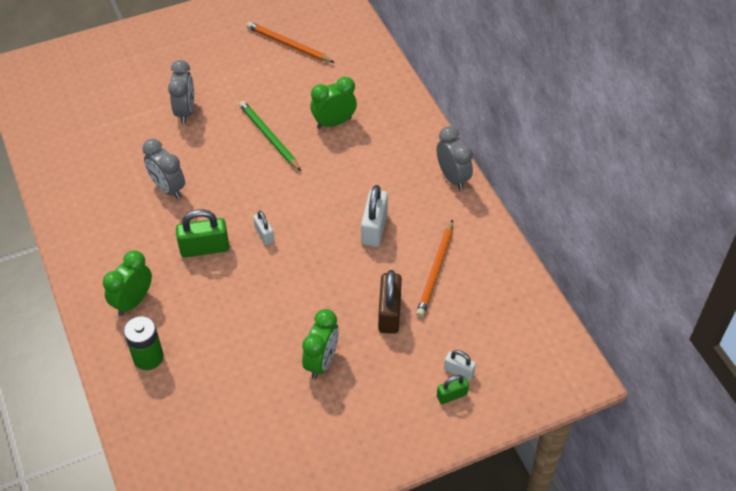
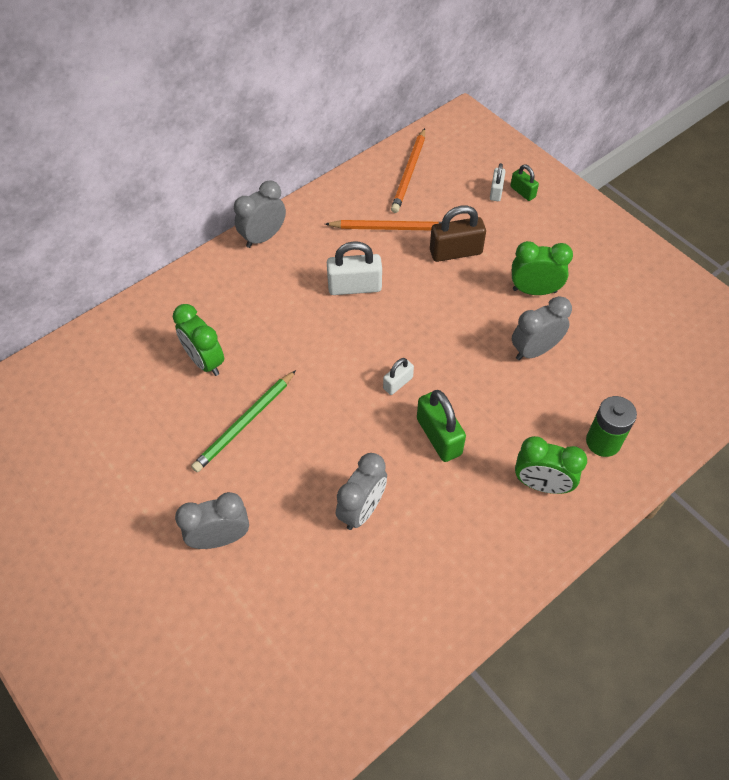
camera: 105 degrees left, 5 degrees up
(256, 339) = (534, 350): none -> grey clock
(288, 45) = (66, 450): orange pencil -> orange pencil (409, 173)

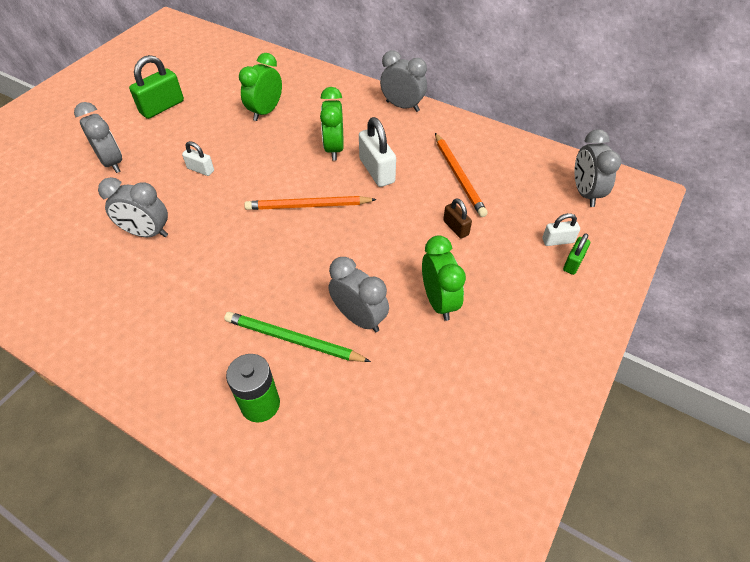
camera: 70 degrees right, 5 degrees down
(245, 423) = (215, 147): green pencil -> green pencil (293, 340)
(398, 383) = (282, 224): white padlock -> white padlock (200, 169)
(409, 173) = (537, 171): orange pencil -> orange pencil (308, 206)
(439, 436) = (232, 265): green padlock -> green padlock (162, 107)
(449, 153) = (585, 193): none -> grey clock
(455, 252) = (456, 228): brown padlock -> brown padlock, size x0.57
(541, 484) = (195, 357): green clock -> green clock (334, 149)

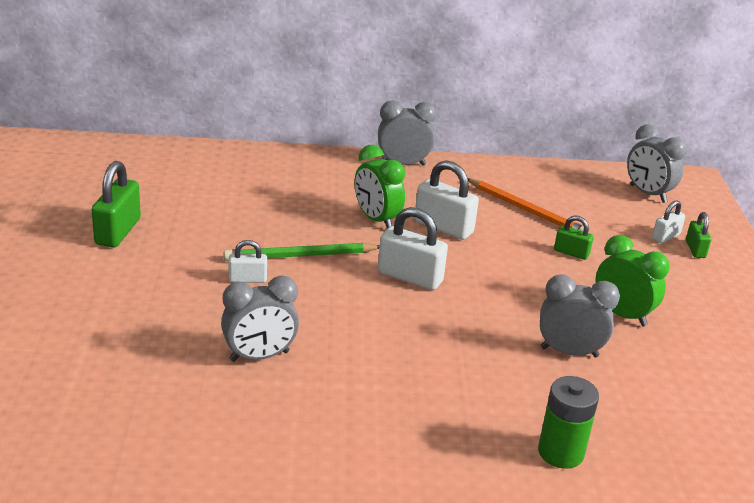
camera: 35 degrees left, 20 degrees down
(112, 162) = (123, 303): grey clock -> none
(265, 112) = (257, 205): green clock -> none
(293, 340) = (530, 391): green pencil -> green pencil (300, 256)
(308, 206) = (410, 277): orange pencil -> white padlock
(456, 228) = (571, 253): brown padlock -> green padlock

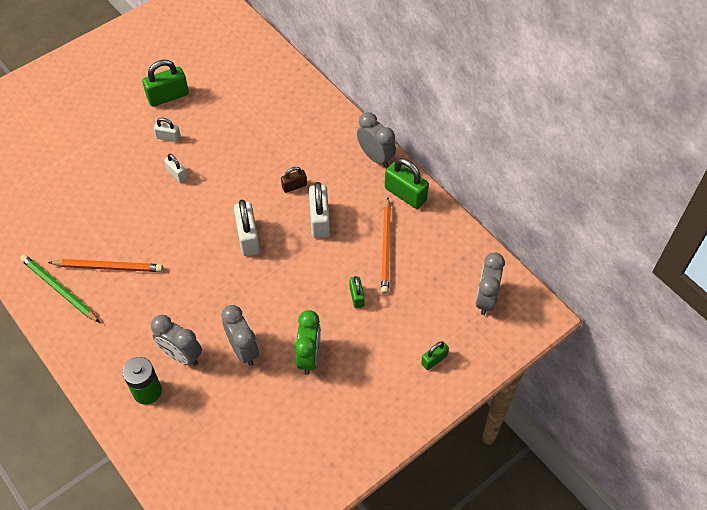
camera: 55 degrees right, 25 degrees up
(259, 356) = (116, 224): grey clock -> grey clock (181, 355)
(300, 256) = (221, 179): green pencil -> green pencil (59, 289)
(322, 394) = (108, 267): none -> orange pencil
(376, 219) = (294, 186): green clock -> brown padlock
(471, 172) = (405, 194): none -> green padlock
(665, 236) = (433, 336): white padlock -> white padlock (168, 137)

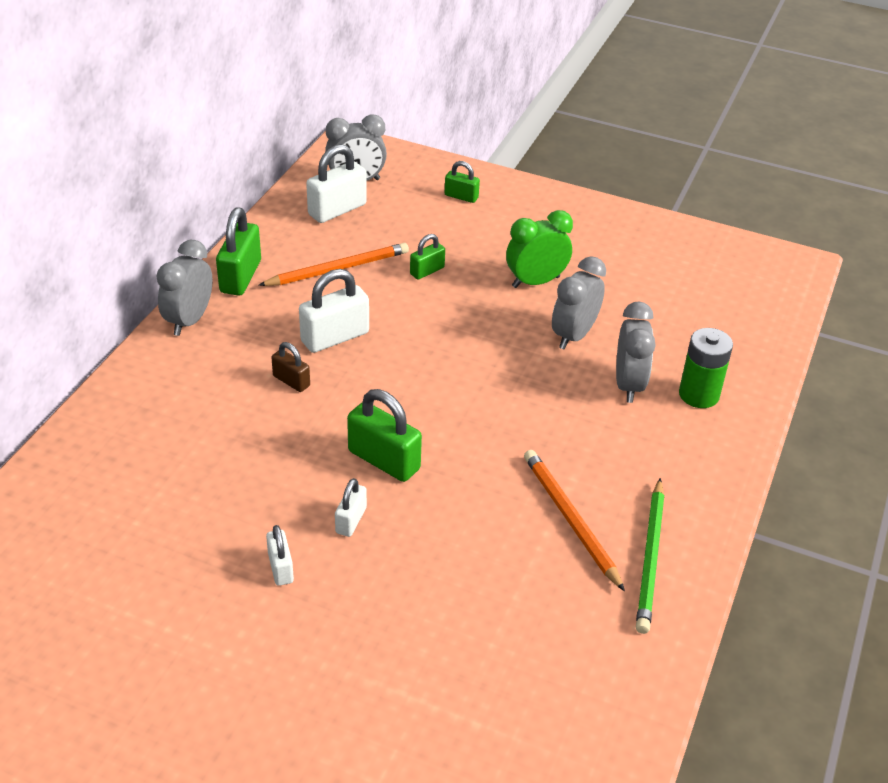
camera: 120 degrees left, 15 degrees down
(168, 96) = (183, 615): green padlock -> green padlock (384, 460)
(248, 237) = (411, 394): white padlock -> white padlock (337, 210)

